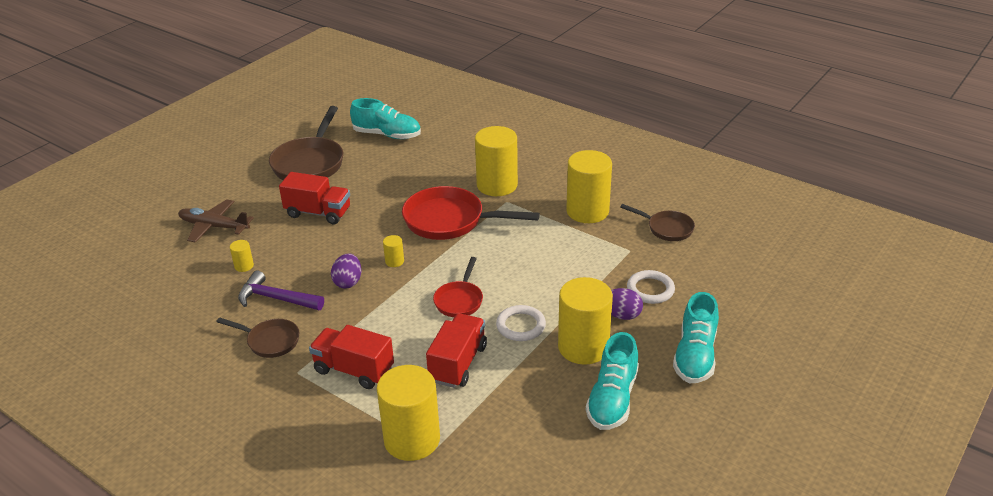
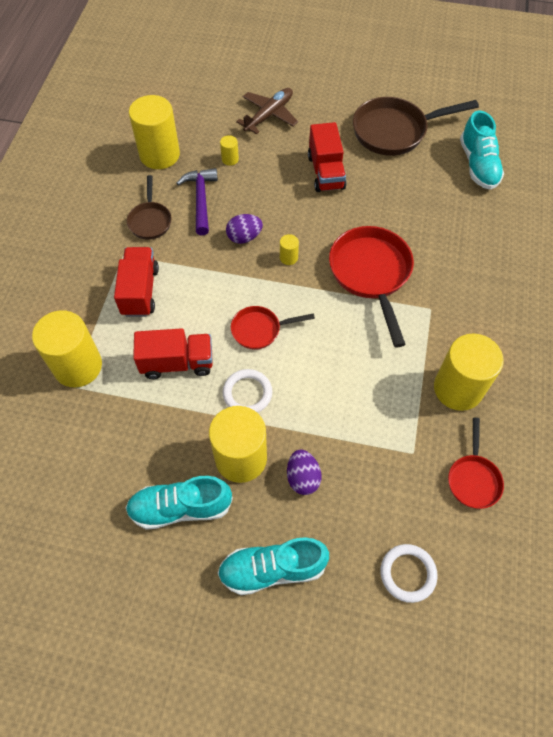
camera: 65 degrees right, 25 degrees up
(214, 226) = (269, 115): brown plane -> brown plane turned 45 degrees clockwise
(497, 185) = (453, 289): yellow cylinder -> yellow cylinder (159, 155)
(650, 289) = (357, 493): white ring -> white ring (408, 573)
(667, 228) = (473, 479): brown pan -> red pan

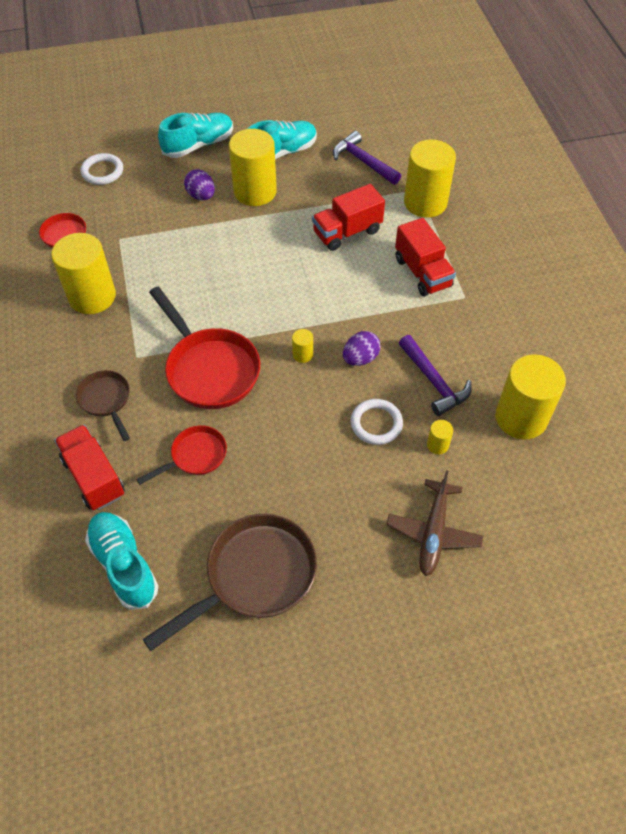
camera: 155 degrees right, 5 degrees down
(99, 451) = (363, 161): none -> purple hammer
(150, 221) = (467, 339): brown pan -> brown pan (106, 401)
(247, 393) = (275, 231): white ring -> white ring (376, 423)
(260, 330) = (292, 280): red pan -> red pan (195, 456)
(326, 172) = (314, 473): red truck -> red truck (93, 477)

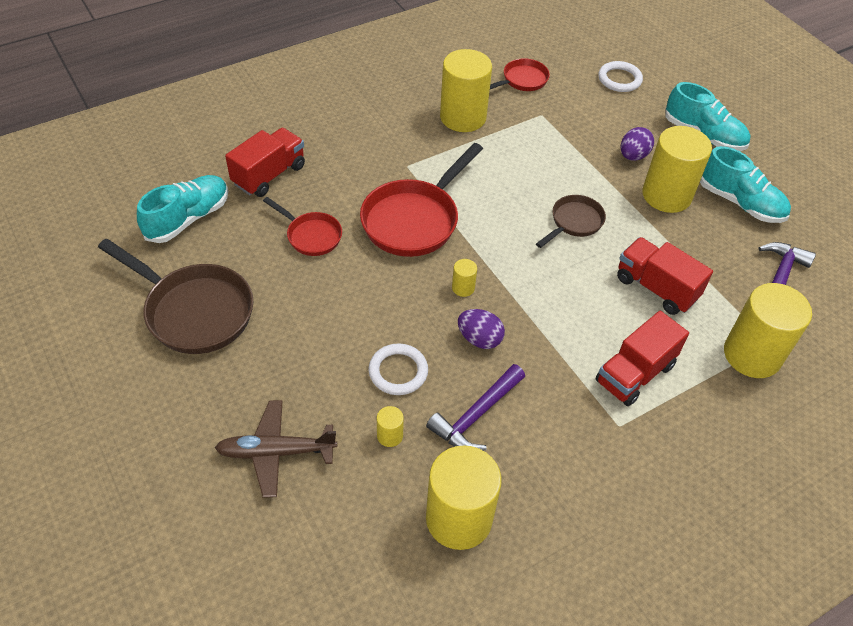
camera: 70 degrees right, 5 degrees down
(106, 401) = (351, 160): brown pan -> brown pan (574, 222)

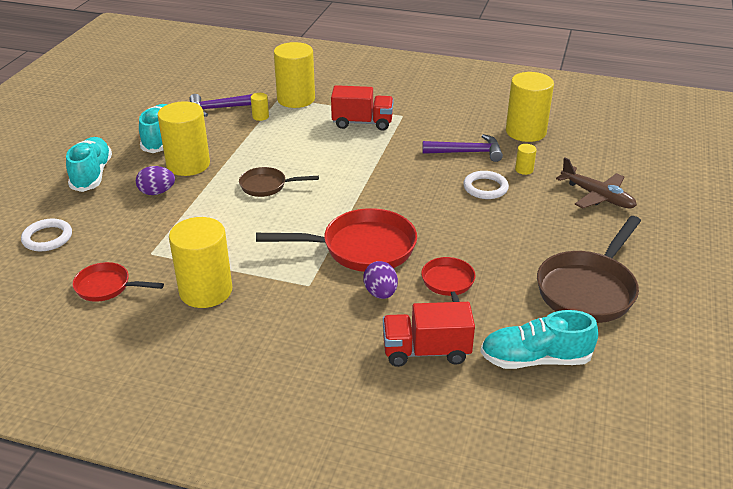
camera: 130 degrees left, 15 degrees down
(194, 311) = (588, 289): brown pan -> brown pan turned 135 degrees counterclockwise
(463, 288) = (390, 198): yellow cylinder -> yellow cylinder (260, 116)
(479, 339) = (418, 174): purple egg -> purple egg (380, 293)
(656, 288) = (286, 139): red truck -> none

